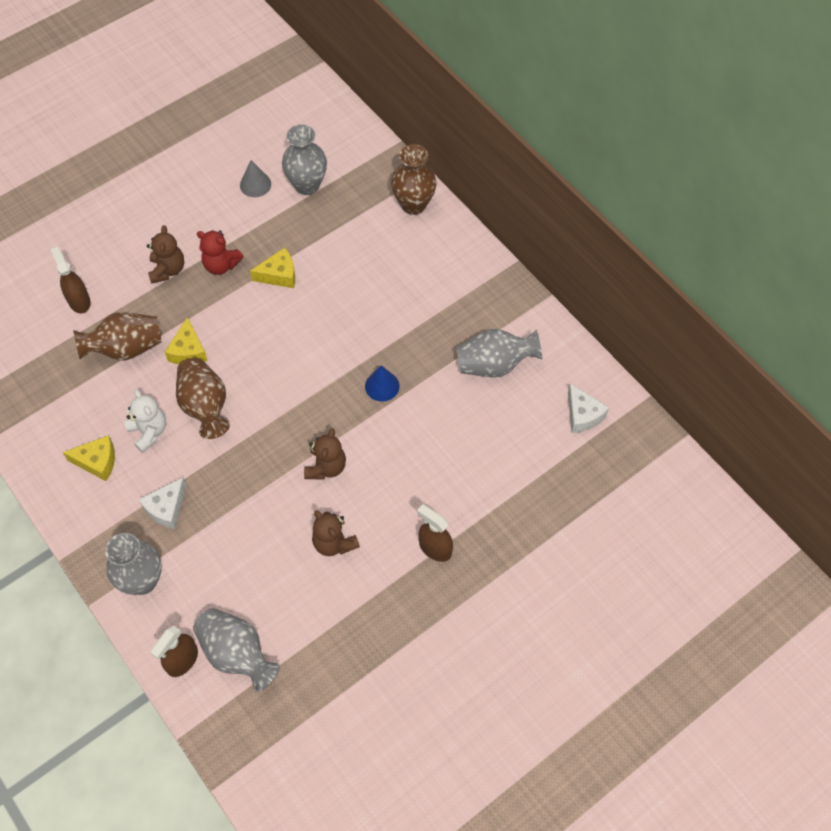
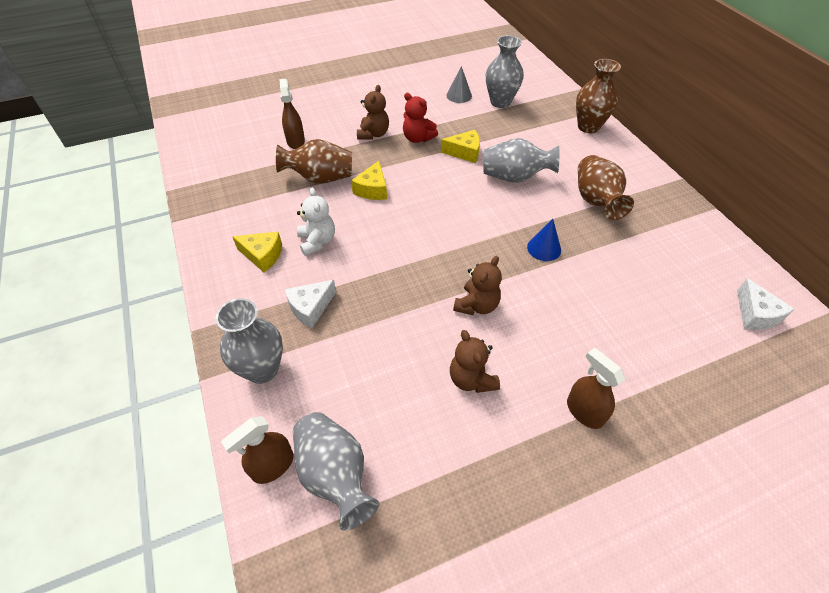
camera: 15 degrees right, 10 degrees down
(205, 406) = (374, 232): brown vase -> brown vase (596, 201)
(494, 365) = (658, 252): grey vase -> grey vase (514, 177)

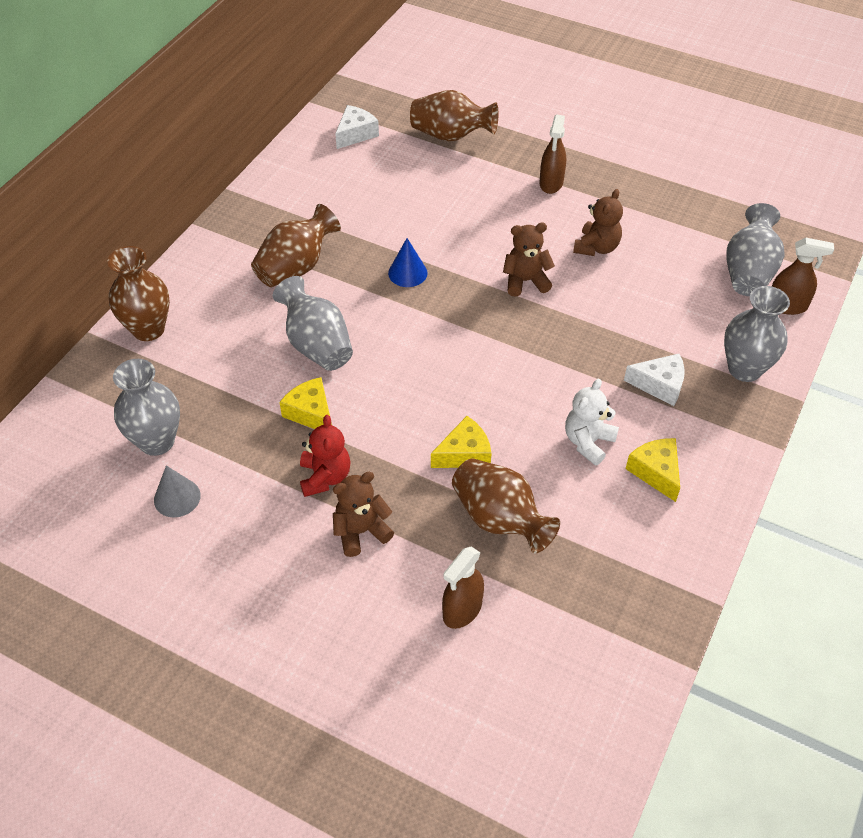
camera: 130 degrees left, 0 degrees up
(714, 382) = (451, 136): none -> brown vase

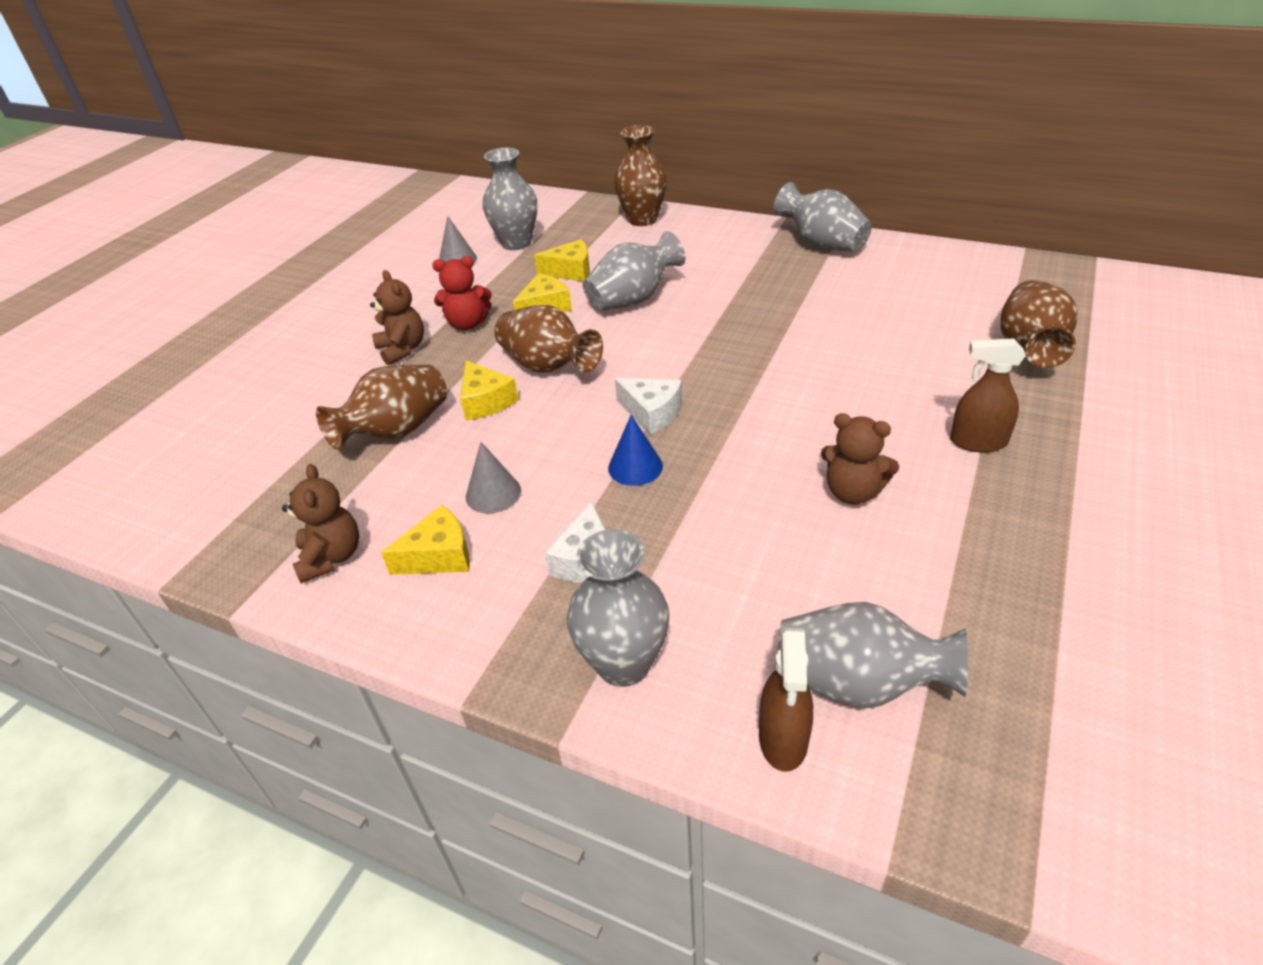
camera: 90 degrees right, 10 degrees down
(243, 392) = (571, 271): none -> yellow cheese
(259, 209) = (822, 244): none -> grey vase
(296, 267) = (741, 275): brown vase -> brown vase (548, 366)
(356, 134) = (984, 282): white cheese -> white cheese (652, 413)
(407, 273) = (752, 341): blue cone -> blue cone (635, 467)
(462, 610) = (298, 414): brown spray bottle -> none
(525, 281) = (763, 429): brown teddy bear -> brown teddy bear (331, 557)
(588, 442) = (493, 493): white teddy bear -> grey cone

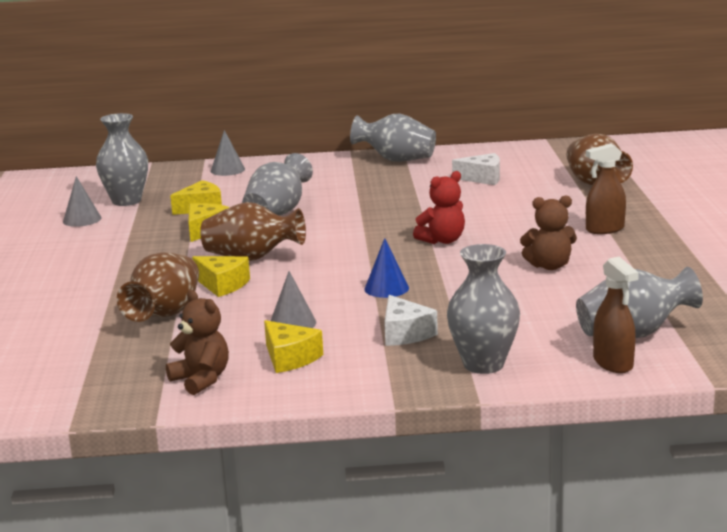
camera: 30 degrees left, 20 degrees down
(402, 349) = (104, 275): brown teddy bear -> none
(439, 556) = (290, 358): yellow cheese -> yellow cheese turned 105 degrees clockwise
(467, 324) = (146, 251): red teddy bear -> red teddy bear (442, 240)
(642, 219) = (227, 170): brown vase -> grey cone
(652, 413) = (367, 262): white cheese -> white cheese (482, 178)

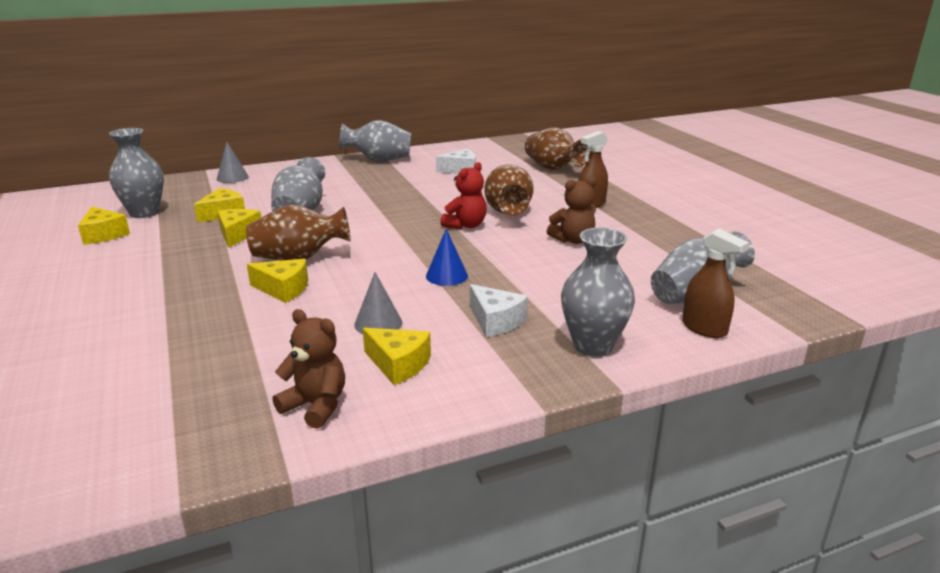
camera: 20 degrees left, 5 degrees up
(82, 219) = (103, 235): grey cone -> yellow cheese
(165, 314) = (236, 329): brown vase -> brown vase (508, 212)

